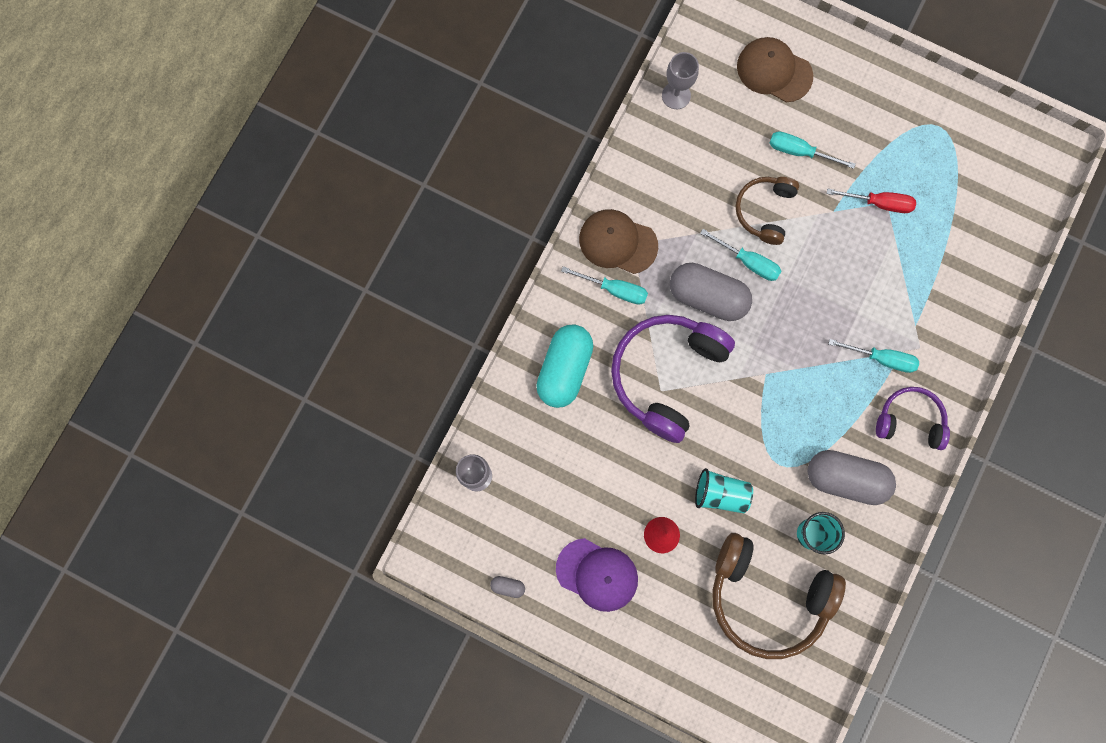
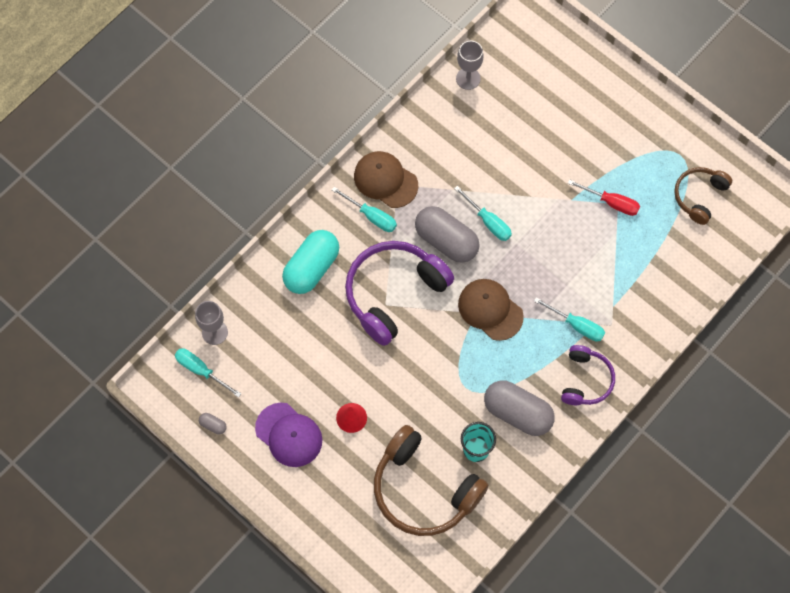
camera: 15 degrees right, 10 degrees down
(720, 493) = (410, 398): turquoise cup -> none
(764, 211) = (513, 185): brown headphones -> brown headphones (699, 196)
(774, 71) = (554, 79): brown cap -> brown cap (490, 310)
(799, 152) = (557, 146): turquoise screwdriver -> turquoise screwdriver (201, 370)
(910, 420) = (586, 380): purple headphones -> purple headphones turned 75 degrees clockwise

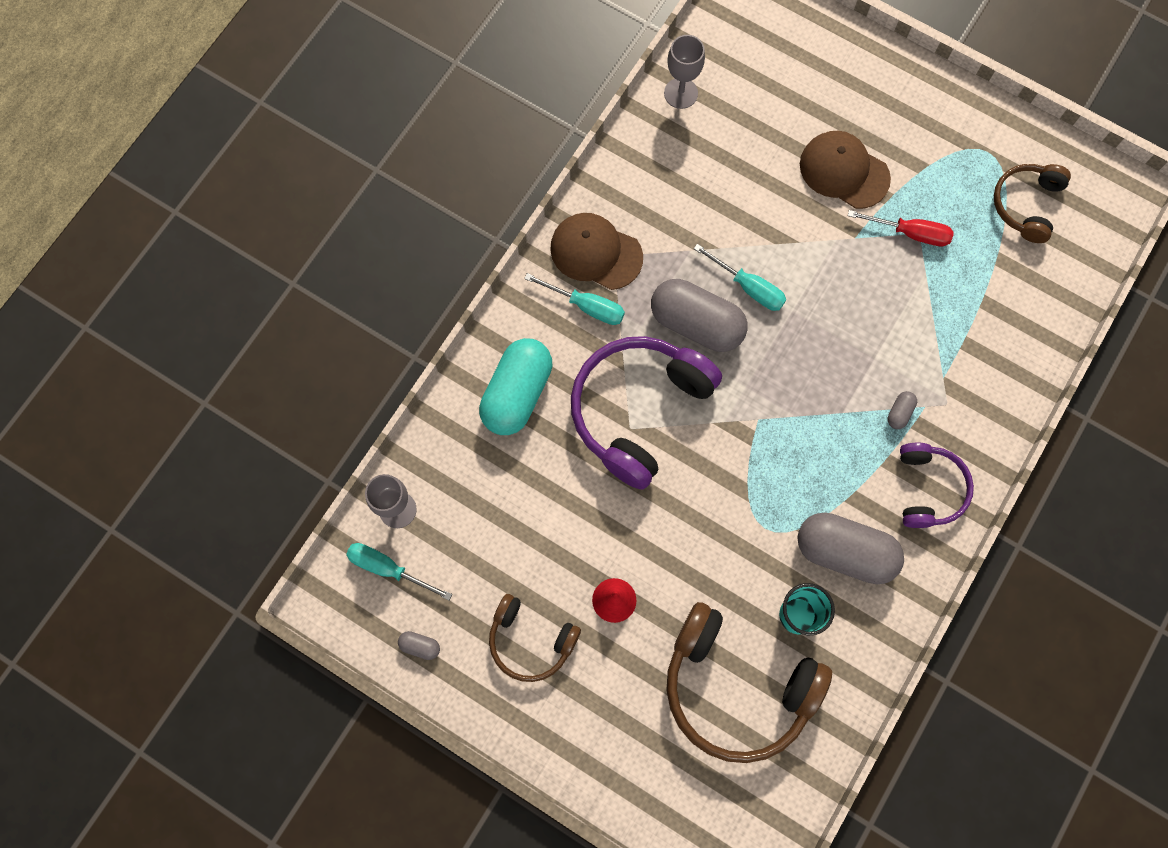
camera: 10 degrees left, 5 degrees up
(289, 435) = (530, 641): purple cap -> brown headphones
(490, 310) = (776, 411): brown cap -> brown cap (844, 171)
(576, 325) = (899, 413): turquoise screwdriver -> grey capsule

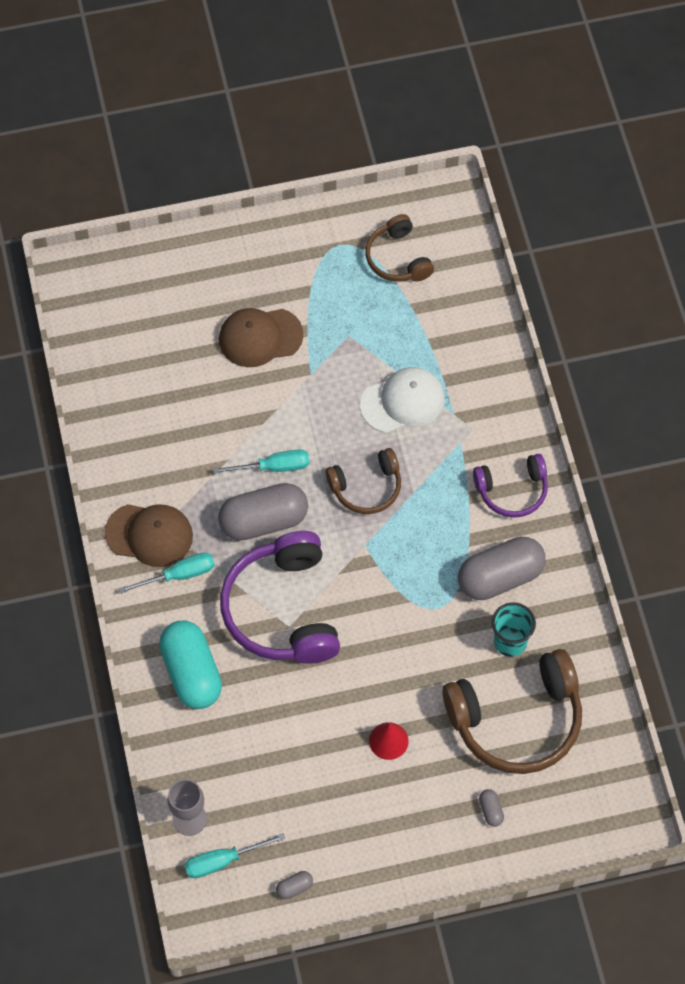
camera: 45 degrees left, 10 degrees down
(530, 641) = (362, 816): brown headphones -> brown headphones (366, 487)
(596, 252) = (149, 535): brown cap -> brown cap turned 150 degrees counterclockwise
(681, 93) = (98, 379): grey goblet -> none
(899, 413) = (448, 460): grey capsule -> grey capsule (491, 810)
(910, 233) = (342, 340): red screwdriver -> none
(910, 328) = (402, 402): none -> white cap
(928, 489) = (512, 491): purple headphones -> purple headphones turned 120 degrees clockwise

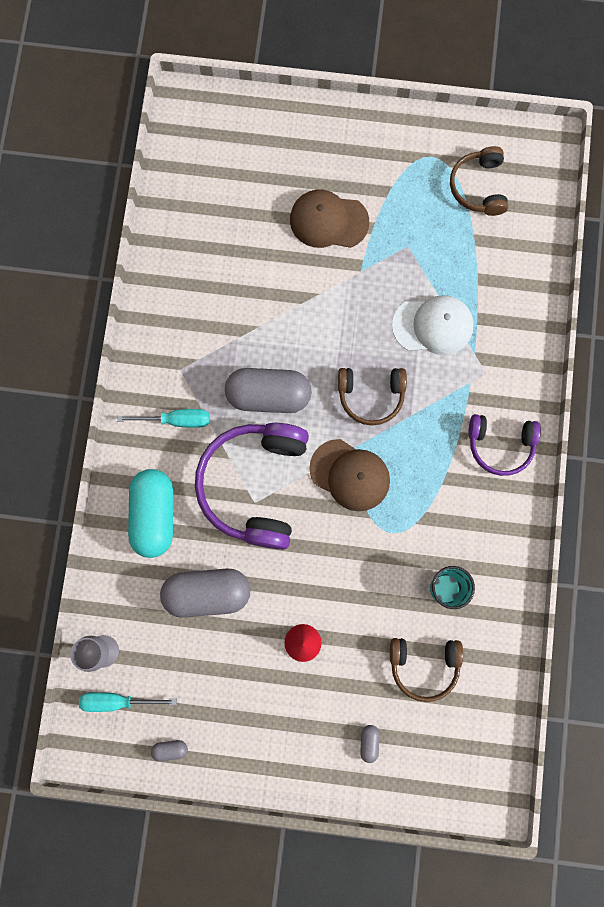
camera: 20 degrees right, 15 degrees up
(149, 535) = (164, 373): brown cap -> brown cap (350, 475)
(273, 467) = (296, 348): turquoise screwdriver -> none
(500, 577) = (459, 524): grey capsule -> grey capsule (207, 593)
(517, 720) = (424, 666): brown headphones -> brown headphones, size x0.57

